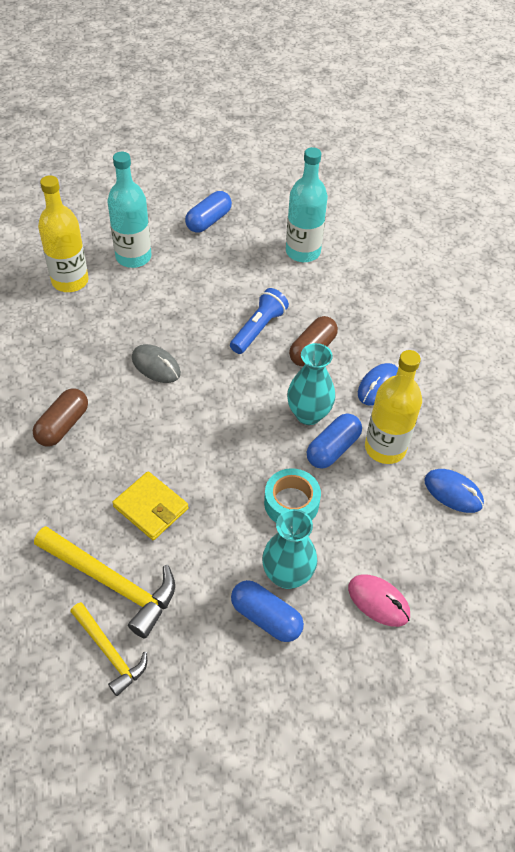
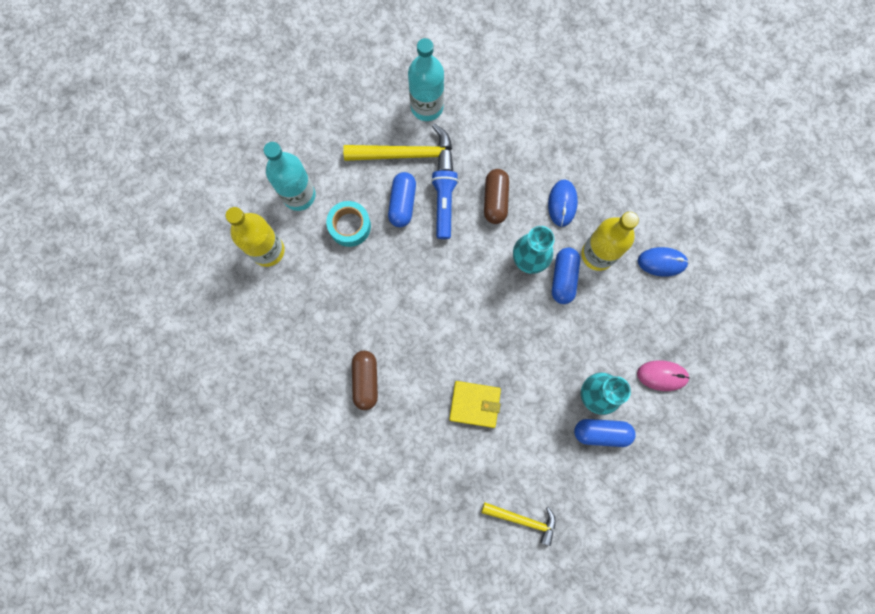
camera: 30 degrees left, 25 degrees up
(112, 583) = (490, 474): yellow hammer -> yellow hammer (407, 155)
(156, 366) = (393, 287): grey mouse -> none
(208, 221) = (331, 120): blue capsule -> blue capsule (402, 203)
(291, 503) = (563, 339): turquoise tape -> turquoise tape (350, 226)

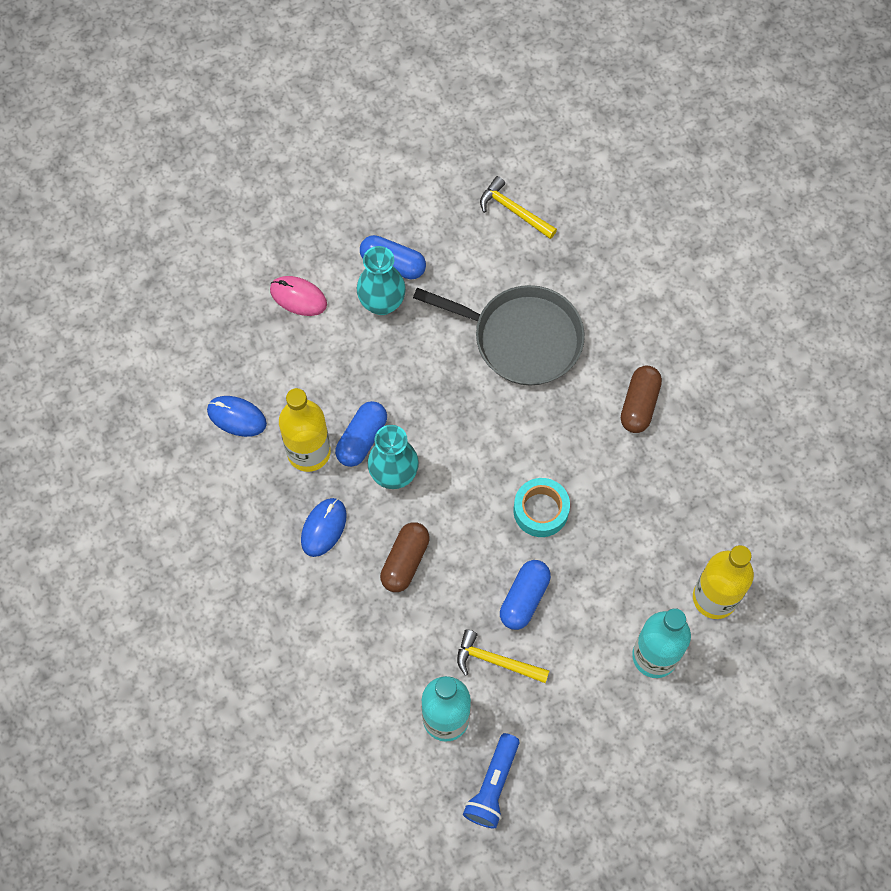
camera: 160 degrees left, 10 degrees down
(350, 226) = (601, 592): turquoise tape -> turquoise tape (540, 510)
(407, 155) = (496, 661): yellow hammer -> yellow hammer, size x0.62
(444, 205) = (472, 577): blue flashlight -> blue flashlight (492, 785)
(475, 404) = (522, 338): yellow wallet -> grey pan

